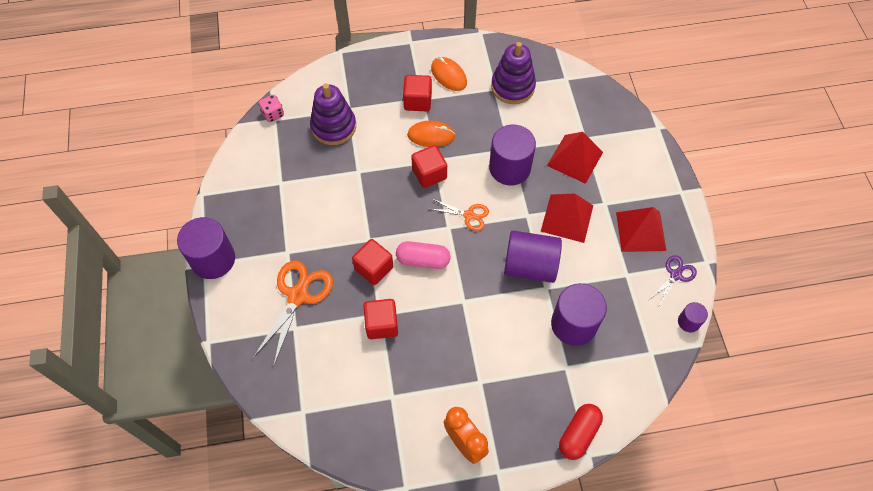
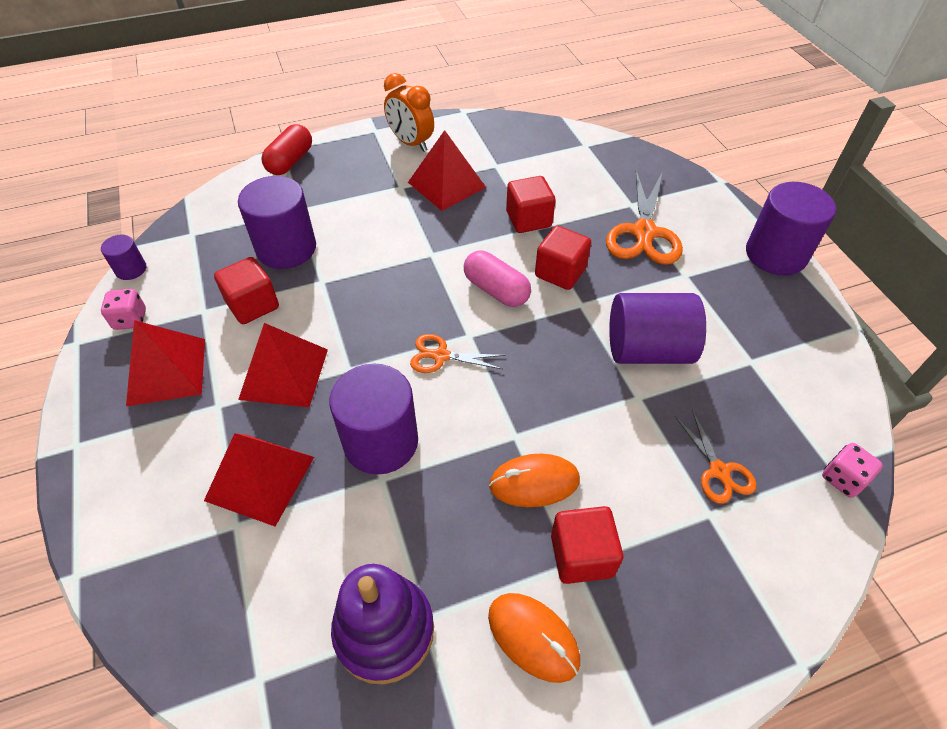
camera: 170 degrees right, 10 degrees down
(333, 127) = (719, 471): purple stacking toy -> orange scissors
(423, 260) = (496, 290): pink capsule -> pink capsule turned 45 degrees clockwise
(429, 174) = (519, 410): red cube -> red cube (253, 305)
(440, 377) = (446, 185): none -> red pyramid
(530, 266) = (343, 303): purple cylinder -> purple cylinder (648, 349)
(675, 275) = (130, 319): purple scissors -> pink dice

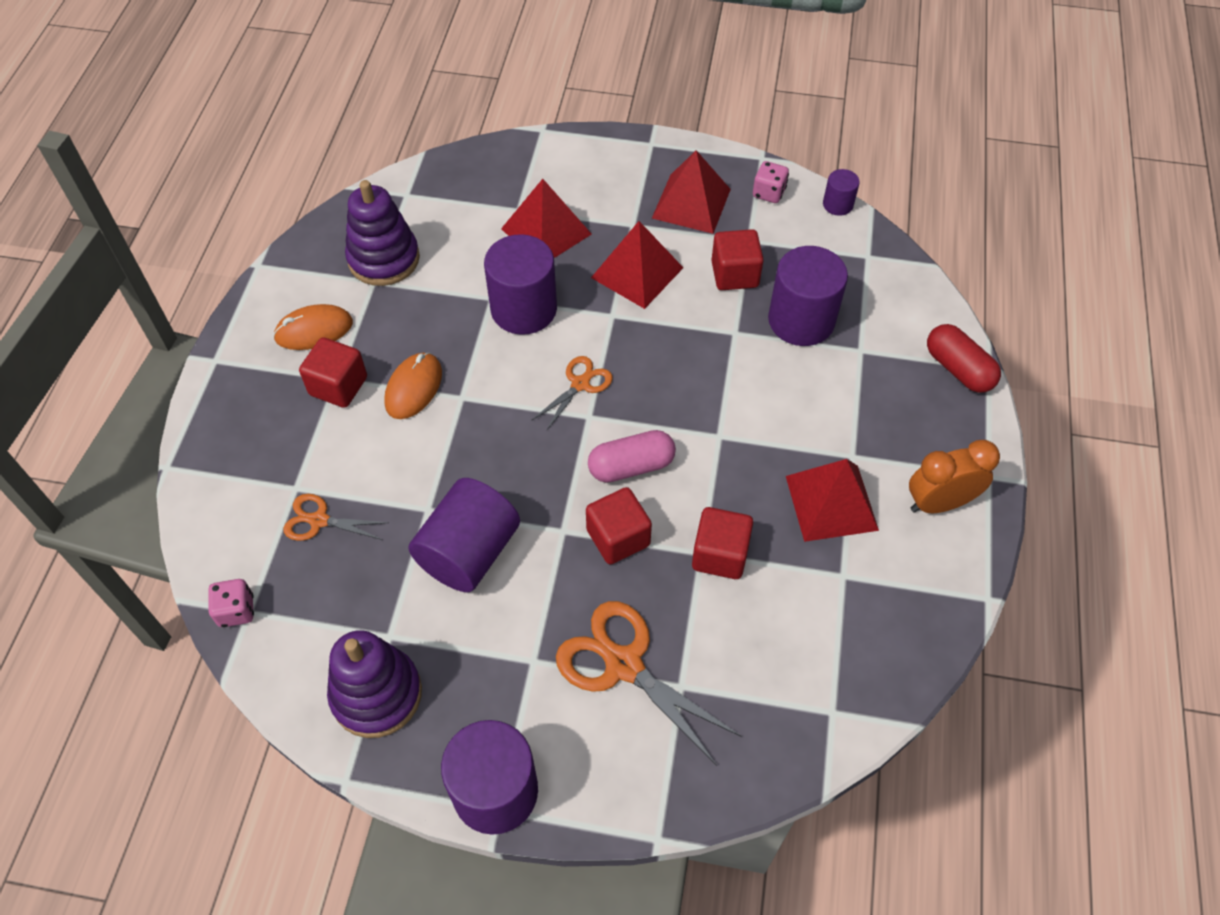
camera: 120 degrees right, 5 degrees up
(793, 344) = (376, 694): none -> purple stacking toy

